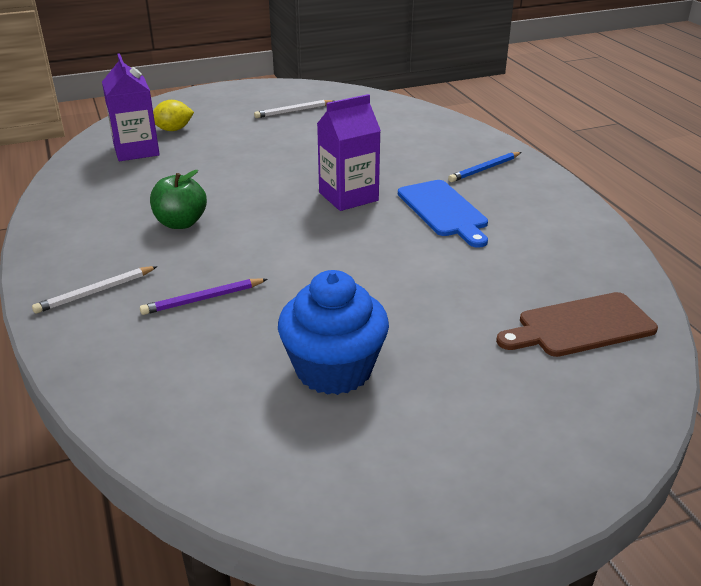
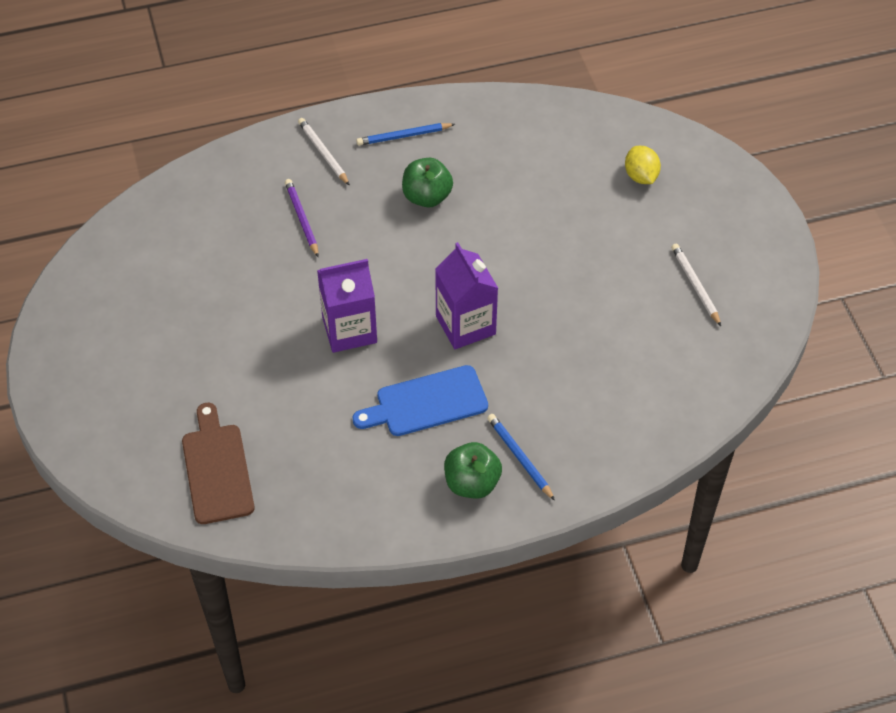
camera: 95 degrees right, 20 degrees up
(85, 241) = (403, 136): none -> blue pencil
(136, 150) = (587, 150): purple carton -> purple carton (349, 330)
(334, 369) = (198, 298): blue cupcake -> none
(520, 187) = (472, 483): none -> green apple

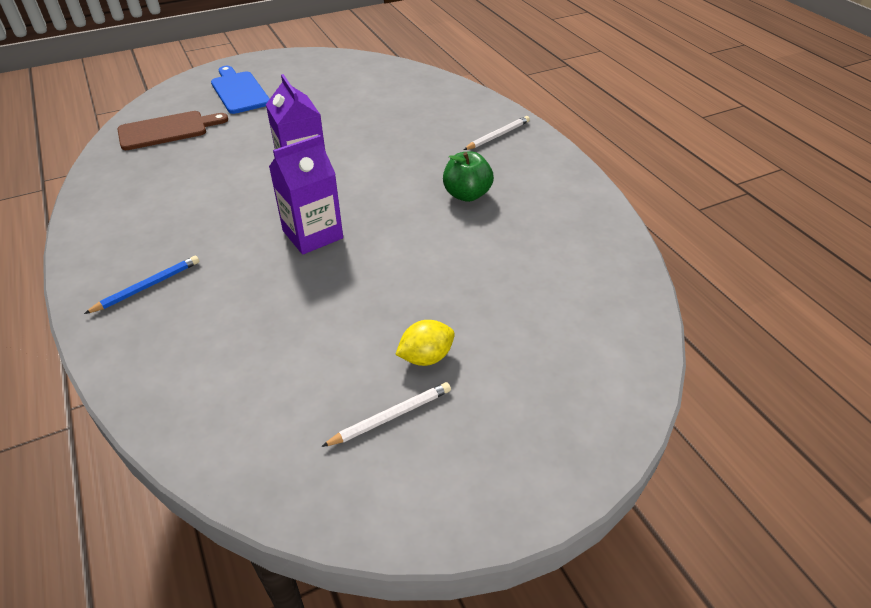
camera: 80 degrees right, 10 degrees down
(302, 219) = (420, 134): purple pencil -> none
(403, 136) = (537, 173): blue pencil -> none
(426, 403) = (220, 221): blue cutting board -> blue cutting board (239, 91)
(472, 483) = (123, 258): green apple -> none
(641, 176) = (556, 348): yellow lemon -> yellow lemon (426, 357)

